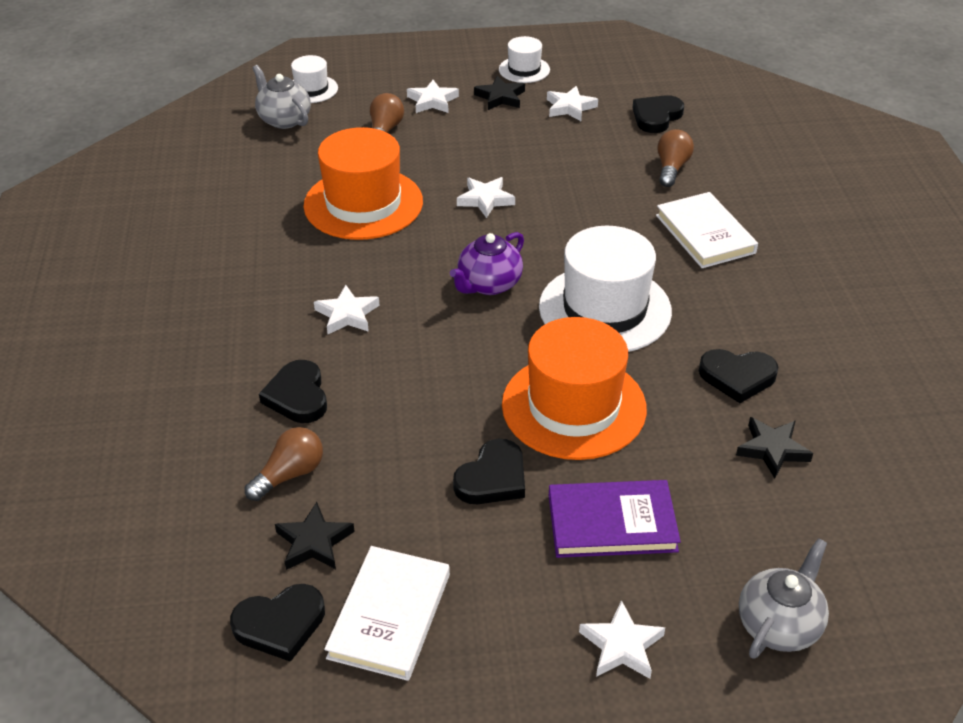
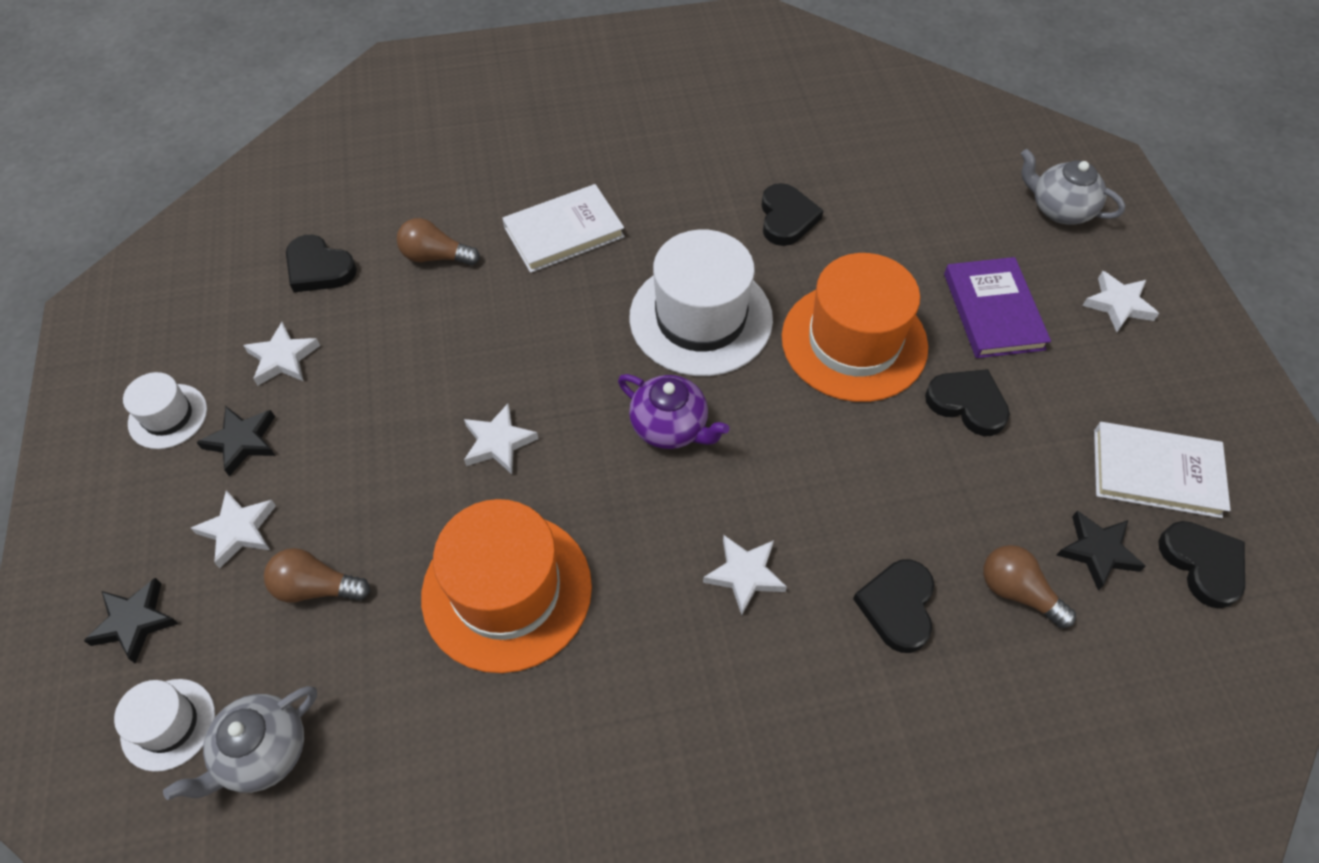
camera: 95 degrees left, 15 degrees up
(297, 396) = (897, 606): black heart -> black heart turned 120 degrees clockwise
(772, 449) = (875, 200): black star -> black star (135, 622)

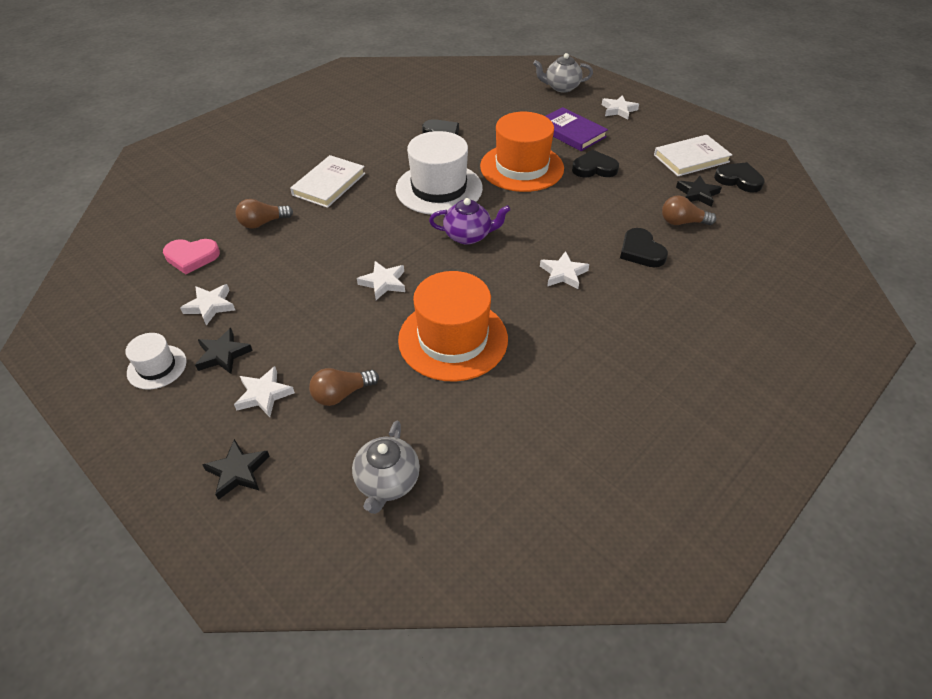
camera: 35 degrees left, 10 degrees down
(168, 724) = (313, 505): white hat -> none
(319, 268) = (192, 257): black heart -> pink heart

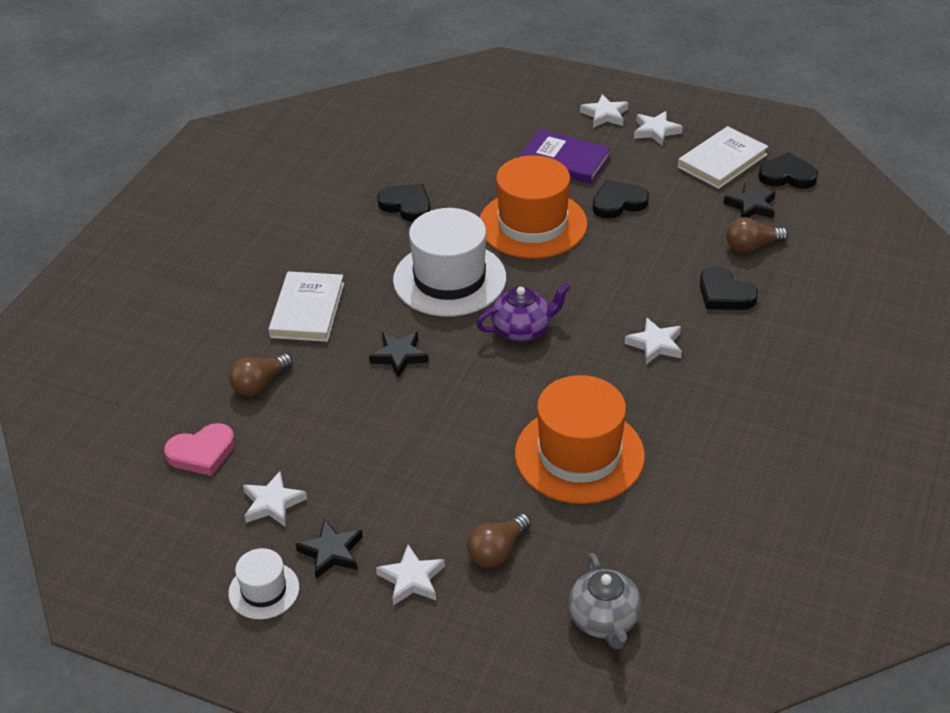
camera: 20 degrees left, 5 degrees down
(238, 471) = (442, 664): black star -> black star (399, 356)
(383, 283) = (460, 414): white star -> white star (656, 131)
(561, 87) = (517, 98): grey teapot -> none

